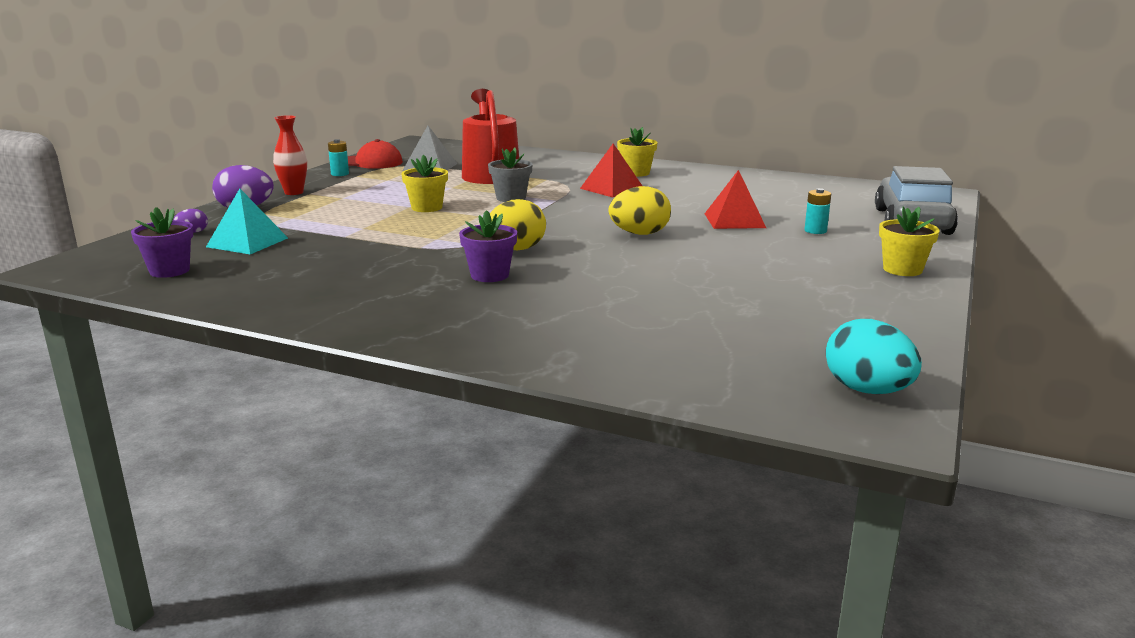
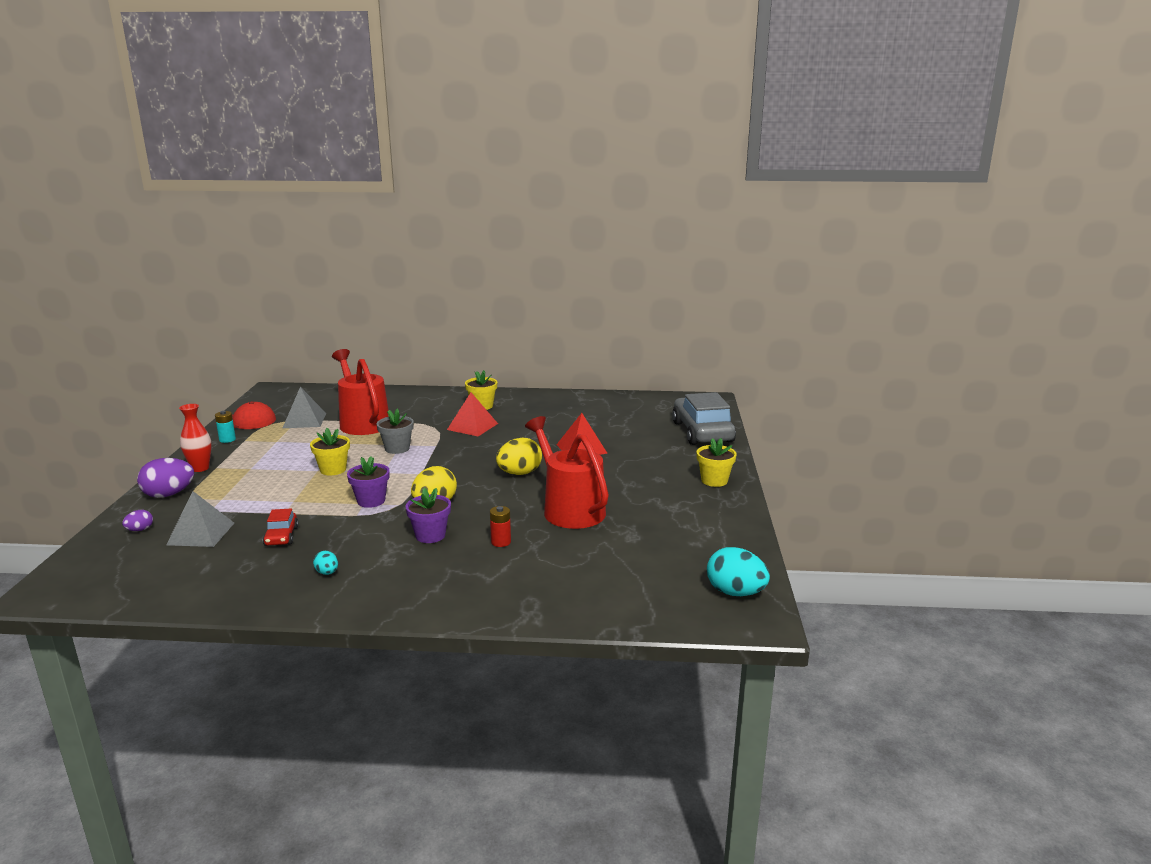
camera: 20 degrees left, 0 degrees up
(169, 271) = (154, 577): purple flower pot -> purple flower pot (371, 501)
(247, 242) = (201, 533): turquoise pyramid -> grey pyramid
(326, 255) = (281, 536): none -> red car
(346, 292) = (327, 573): none -> turquoise egg
(570, 292) = (501, 542): none -> red battery
(681, 273) = (570, 509): none -> red watering can
(815, 231) = (642, 451): turquoise battery -> none

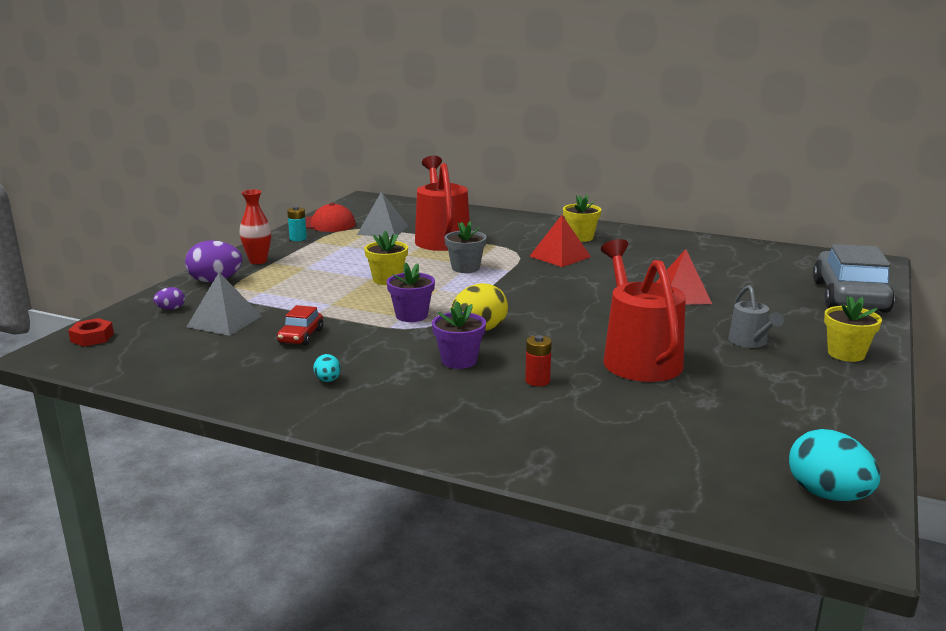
camera: 20 degrees right, 0 degrees up
(76, 571) = (92, 338): none -> red nut
(519, 473) = (593, 311): yellow egg -> none
(645, 482) = (750, 342): none -> grey watering can

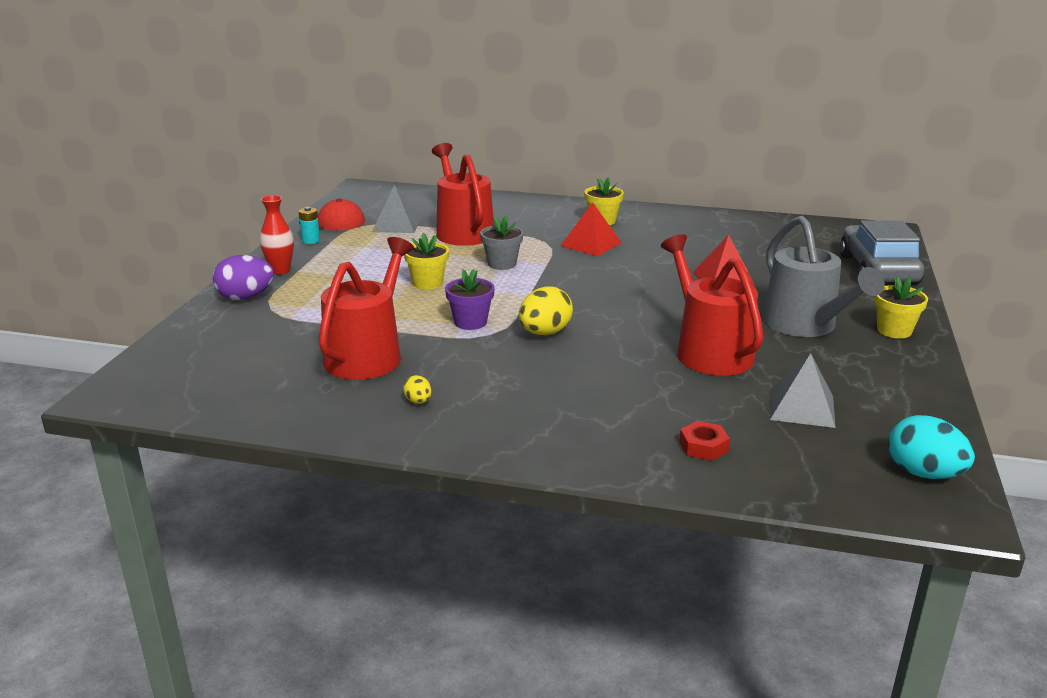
camera: 10 degrees left, 5 degrees up
(92, 338) = (144, 375): red nut -> red nut (703, 446)
(171, 309) = (213, 334): purple egg -> none
(224, 321) = (278, 344): grey pyramid -> grey pyramid (802, 407)
(301, 336) = (368, 355): red car -> red watering can
(328, 380) = (418, 401): turquoise egg -> yellow egg
(459, 361) = (539, 368): purple flower pot -> none
(537, 381) = (624, 383): red battery -> none
(750, 342) = (805, 325): grey watering can -> grey watering can, size x1.99

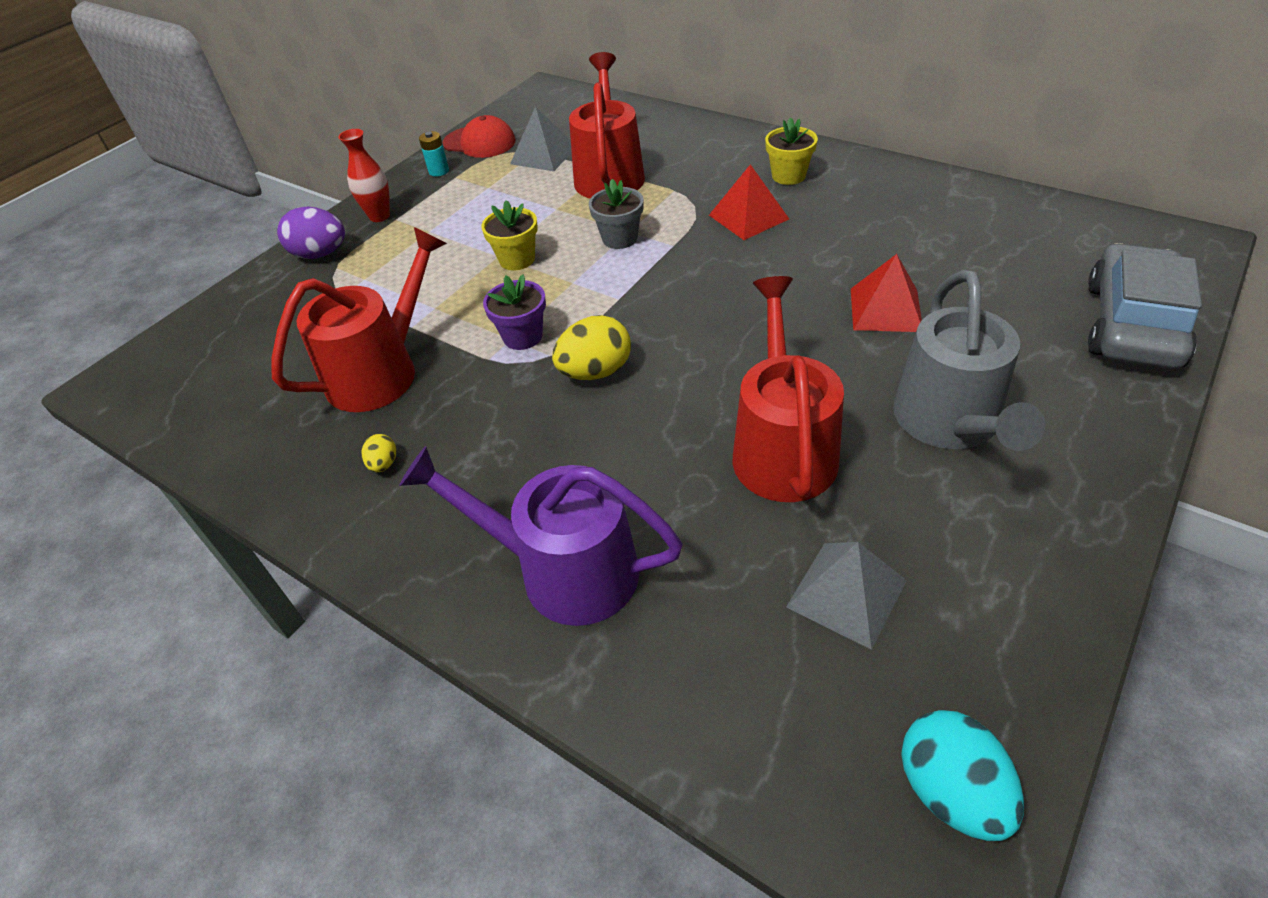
camera: 25 degrees right, 20 degrees up
(608, 429) = (564, 571): none -> purple watering can
(703, 446) = (664, 637): red nut -> none
(894, 331) = (1083, 461): yellow flower pot -> none

